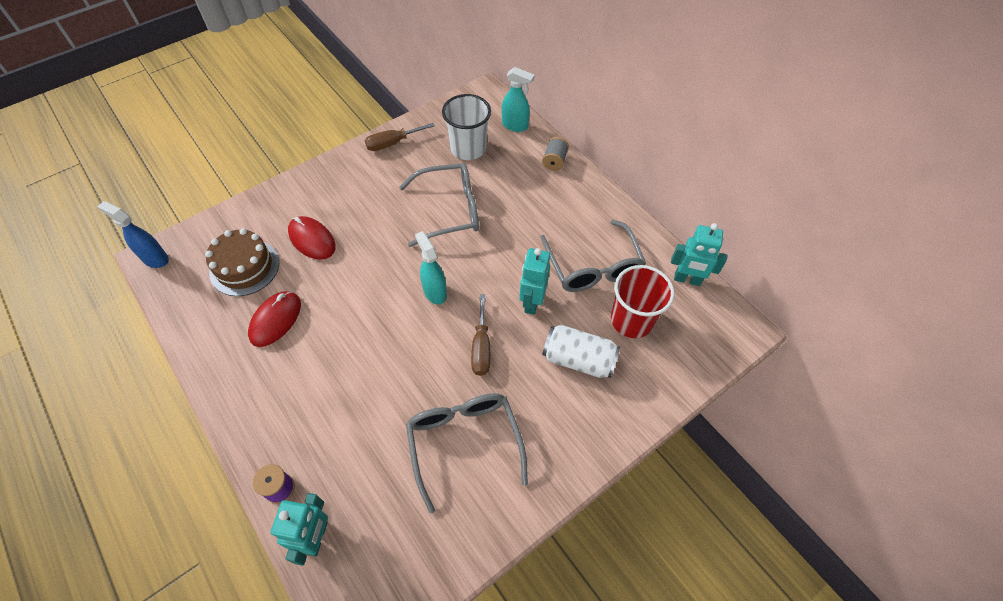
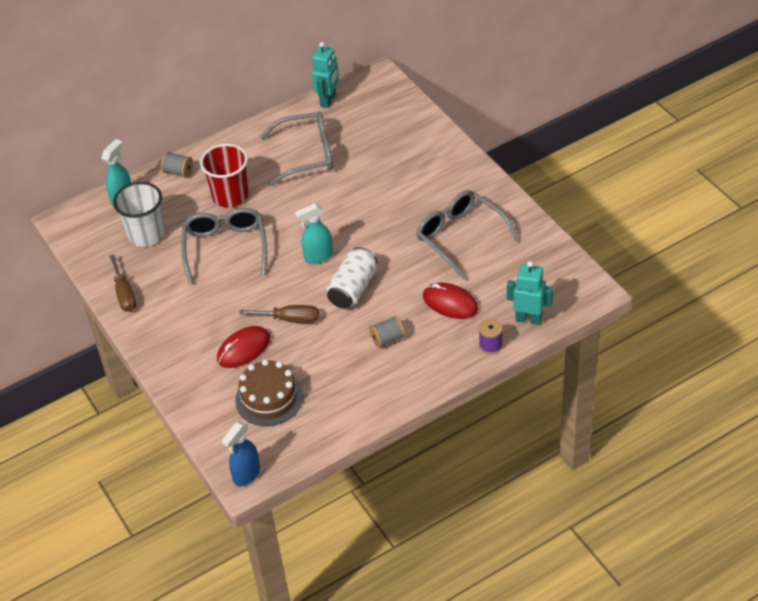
camera: 80 degrees left, 10 degrees down
(275, 320) = (333, 366): red mouse -> red mouse (450, 303)
(306, 370) = (387, 339): none -> grey spool
(464, 443) = (460, 237): grey glasses -> grey glasses turned 60 degrees clockwise
(481, 347) = (378, 226): brown screwdriver -> brown screwdriver (290, 319)
(531, 302) = (338, 194): turquoise robot -> none
(578, 359) = (395, 169): white can -> white can (353, 289)
(631, 320) = (363, 136): red cup -> red cup (230, 196)

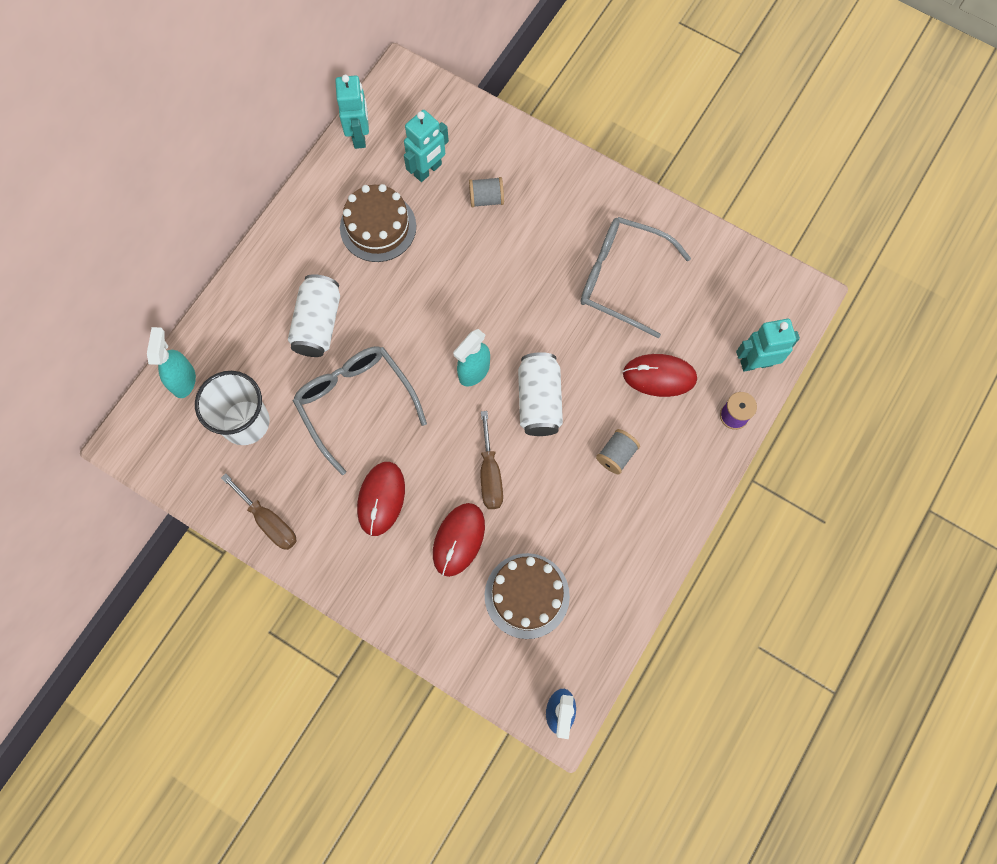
camera: 30 degrees left, 25 degrees up
(178, 172) = (232, 313): grey spool -> grey spool (486, 199)
(207, 307) = (381, 499): none -> red mouse
(230, 196) = (318, 324): red cup -> white can
(290, 319) = (490, 474): brown screwdriver -> brown screwdriver turned 105 degrees clockwise
(307, 154) = (378, 227): grey glasses -> brown cake
(362, 133) = (428, 170): none -> turquoise robot

